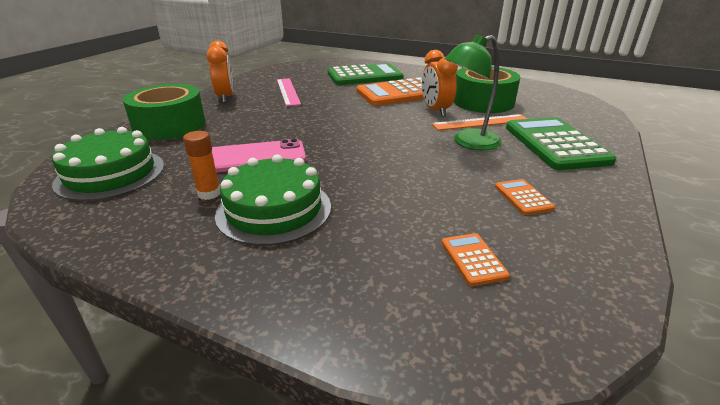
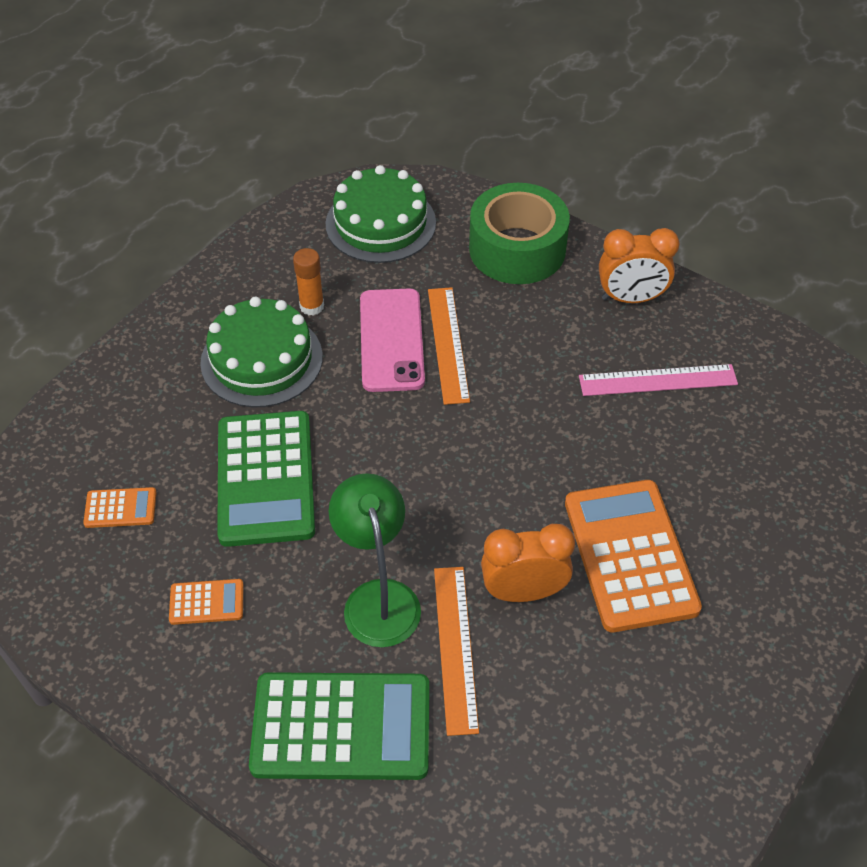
camera: 100 degrees right, 20 degrees up
(259, 139) = (448, 344): none -> orange ruler
(364, 76) = (757, 515): green calculator -> green calculator (266, 478)
(483, 102) = (562, 695): green tape -> none

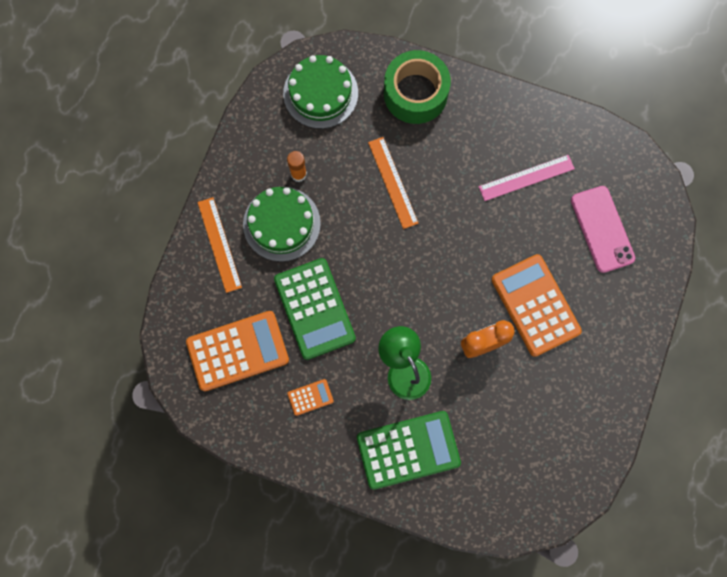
camera: 15 degrees left, 25 degrees up
(120, 508) = (237, 351): orange calculator -> orange calculator, size x2.25
(391, 340) = (357, 188): pink phone -> pink phone (602, 229)
(455, 647) = (454, 388): orange ruler -> orange ruler (219, 244)
(631, 298) = (497, 117): orange clock -> none

